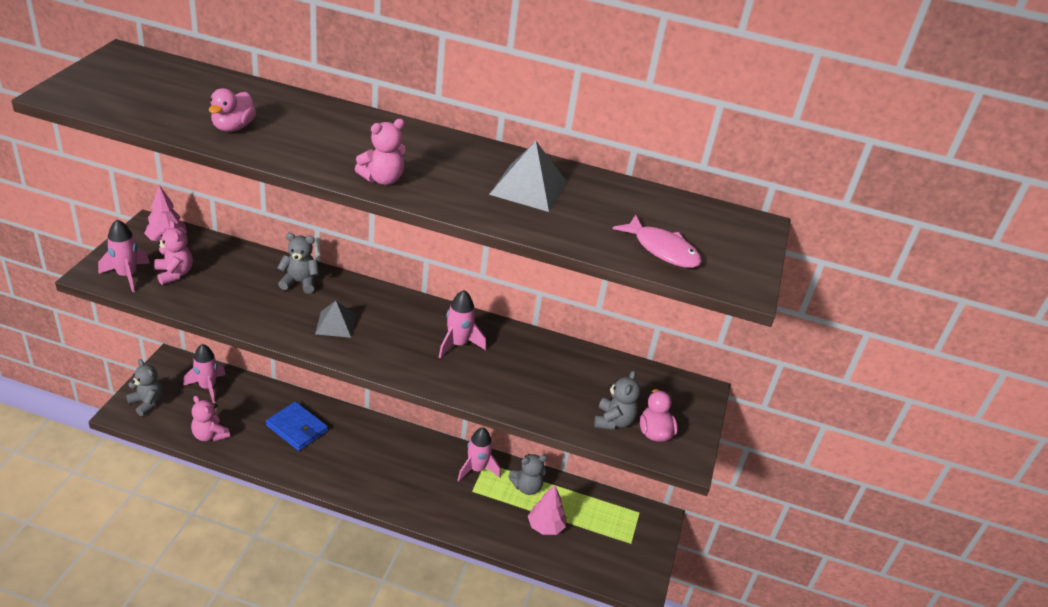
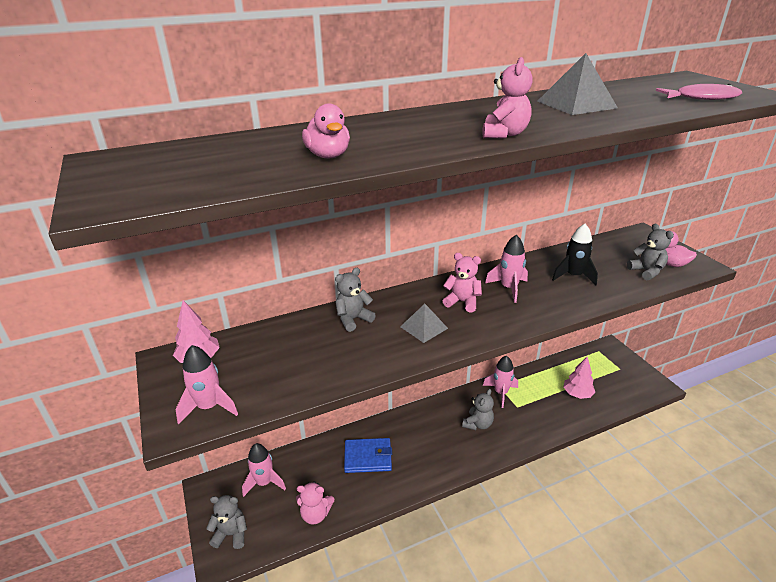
camera: 35 degrees left, 5 degrees down
(174, 274) = (249, 377): pink teddy bear -> pink teddy bear (462, 302)
(526, 487) = (537, 381): grey teddy bear -> grey teddy bear (478, 424)
(535, 375) = (573, 276): none -> black rocket

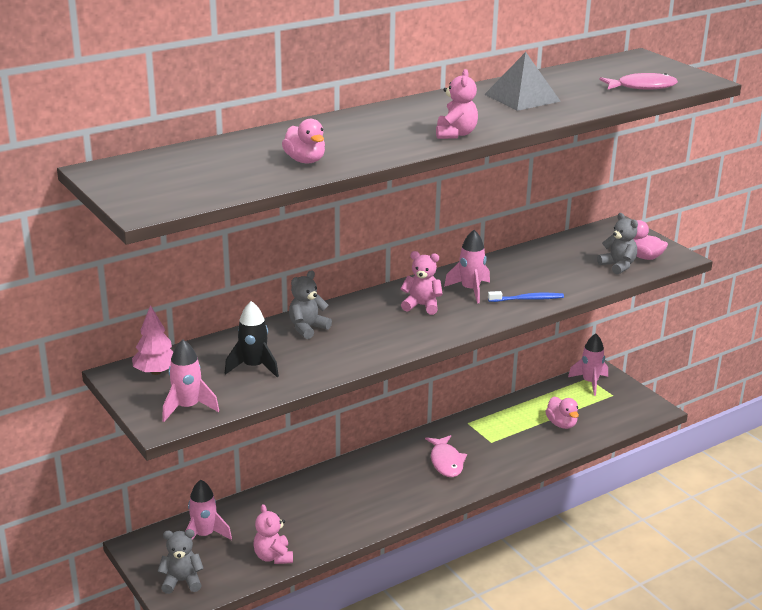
camera: 10 degrees left, 5 degrees down
(315, 514) = (273, 557): pink teddy bear -> pink teddy bear turned 75 degrees clockwise
(368, 457) = (321, 503): blue wallet -> none
(424, 327) = (385, 331): grey pyramid -> none
(478, 424) = (446, 462): grey teddy bear -> pink fish
(500, 393) = (470, 430): pink rocket -> pink rocket (590, 382)
(562, 301) = (527, 299): none -> blue toothbrush
(573, 276) = (540, 274): black rocket -> black rocket (254, 367)
(577, 394) = (561, 424): pink tree -> pink duck

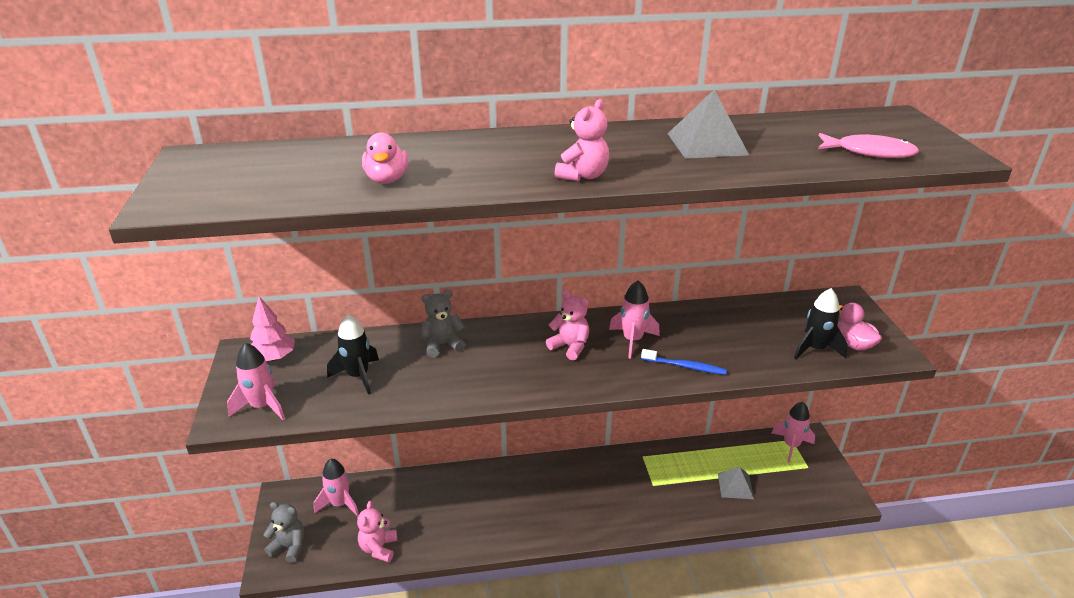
camera: 25 degrees right, 5 degrees up
(446, 462) = (596, 494): pink fish -> none
(561, 424) = (735, 486): pink duck -> grey pyramid
(618, 266) = (815, 349): grey teddy bear -> black rocket

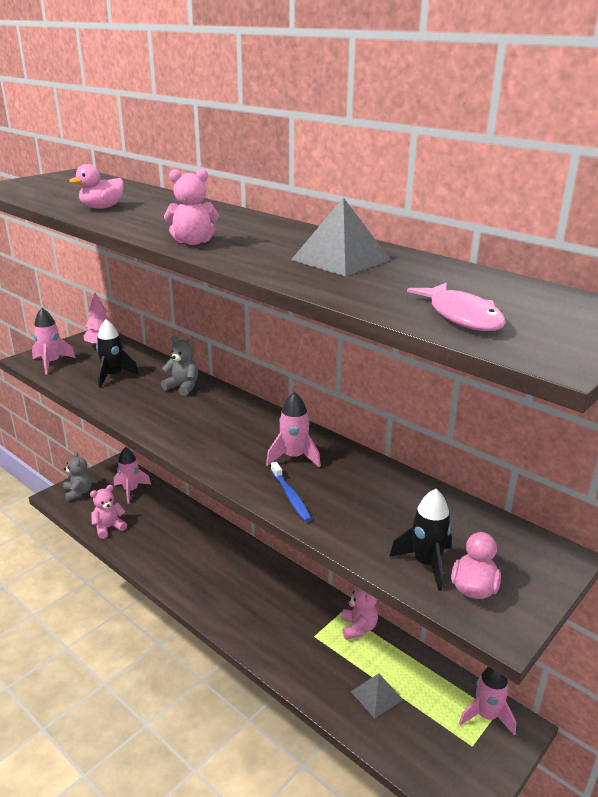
camera: 50 degrees right, 5 degrees down
(570, 347) = (246, 434): pink teddy bear -> pink teddy bear (358, 628)

